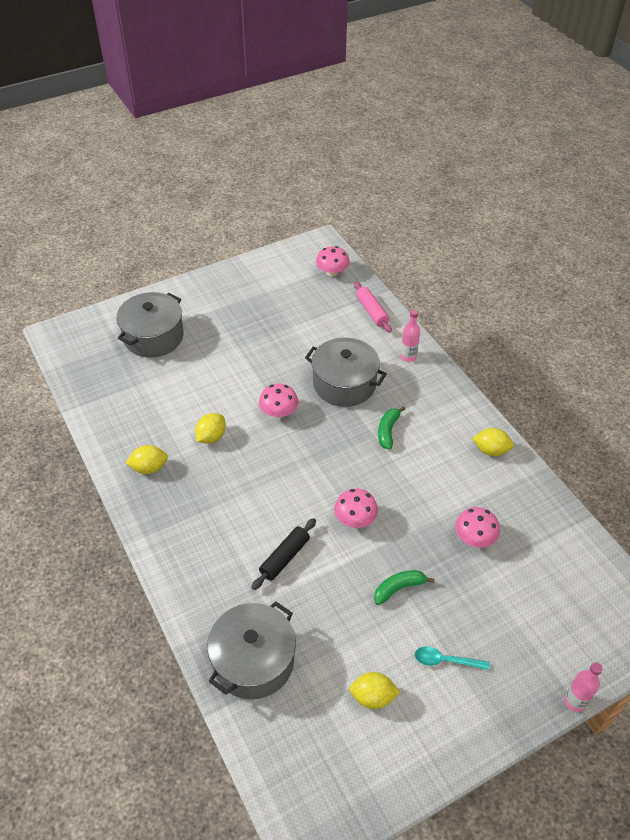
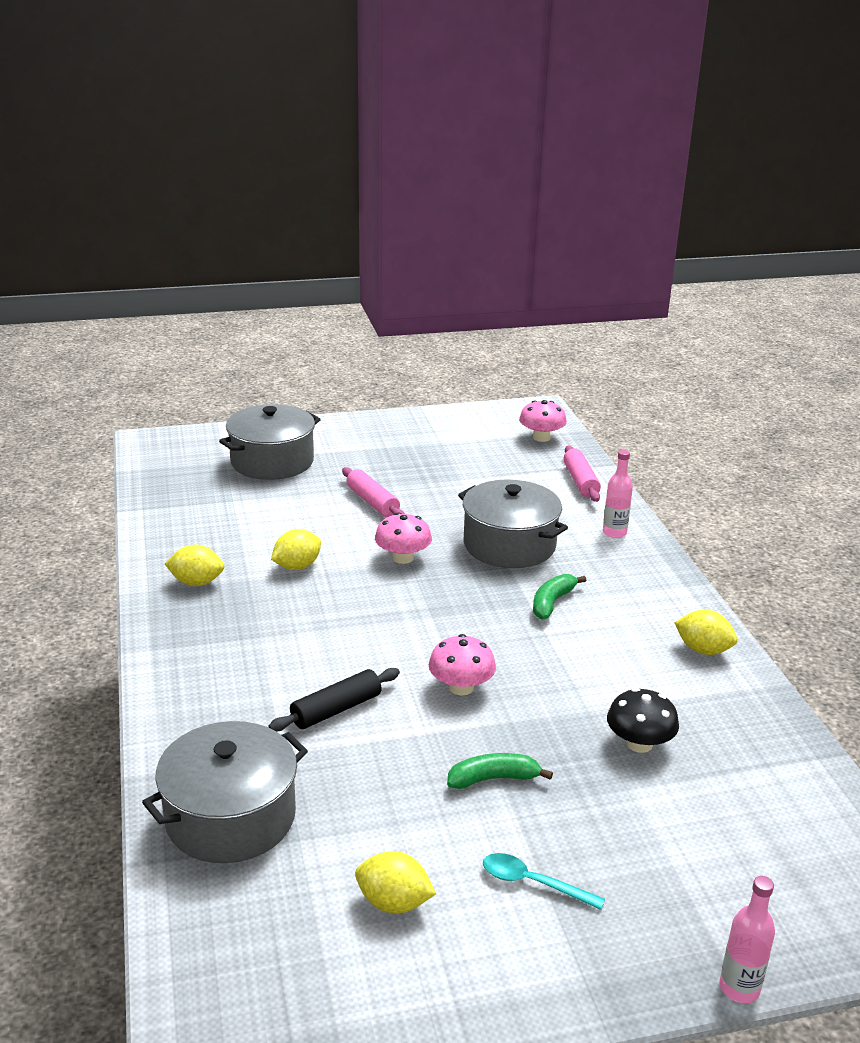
camera: 15 degrees right, 20 degrees down
(239, 363) = (372, 502): none -> pink rolling pin
(474, 538) = (639, 743): pink mushroom -> black mushroom

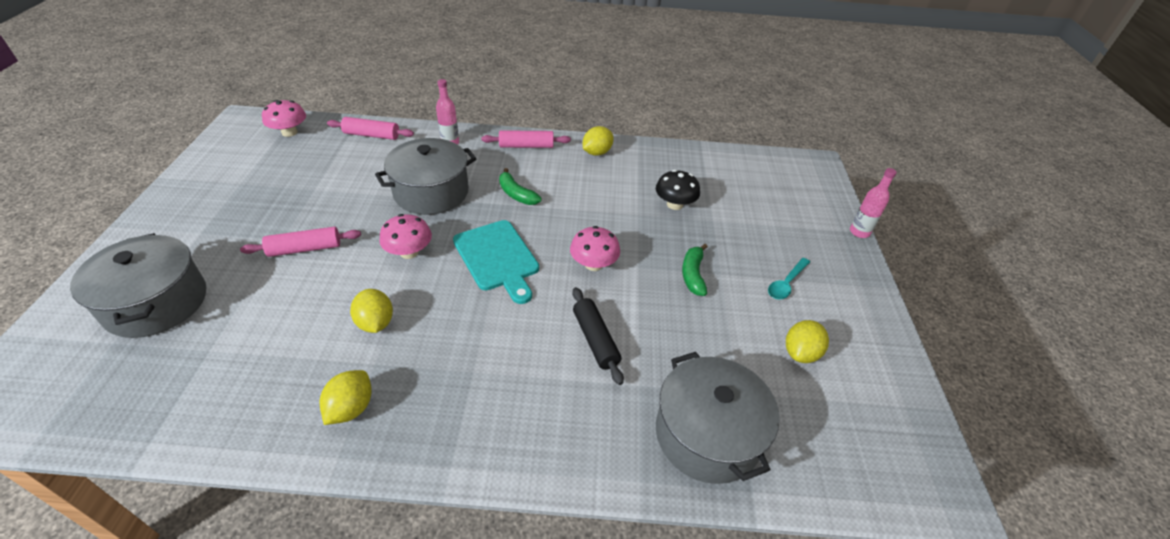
camera: 75 degrees left, 15 degrees up
(428, 614) = (497, 258): none -> turquoise cutting board
(661, 588) = (526, 146): none -> pink rolling pin

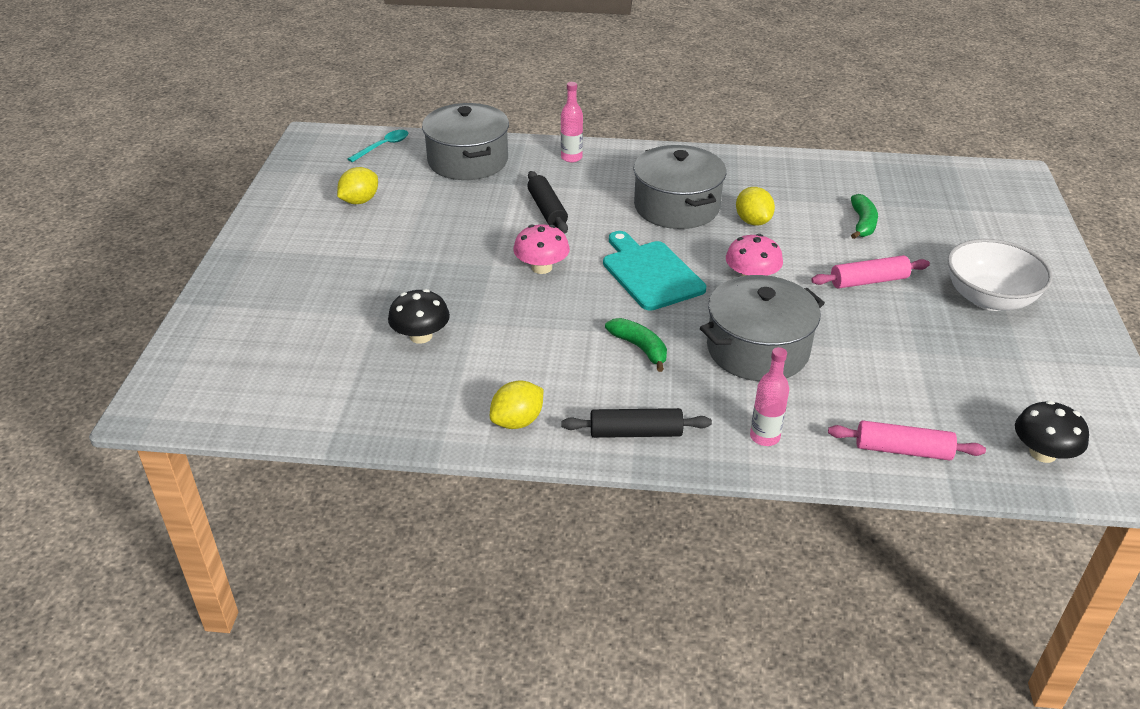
camera: 175 degrees left, 5 degrees down
(156, 303) = (968, 235): grey pot -> grey pot (676, 207)
(213, 231) = (989, 299): none -> white bowl
(289, 132) = (1042, 453): pink mushroom -> black mushroom
(351, 408) = (742, 174): yellow lemon -> none
(526, 146) = (635, 432): pink rolling pin -> black rolling pin
(693, 274) = (432, 258): green banana -> green banana (862, 223)
(786, 283) = (332, 250): turquoise spoon -> turquoise spoon (383, 146)
(859, 232) = (193, 303): pink bottle -> pink bottle (571, 158)

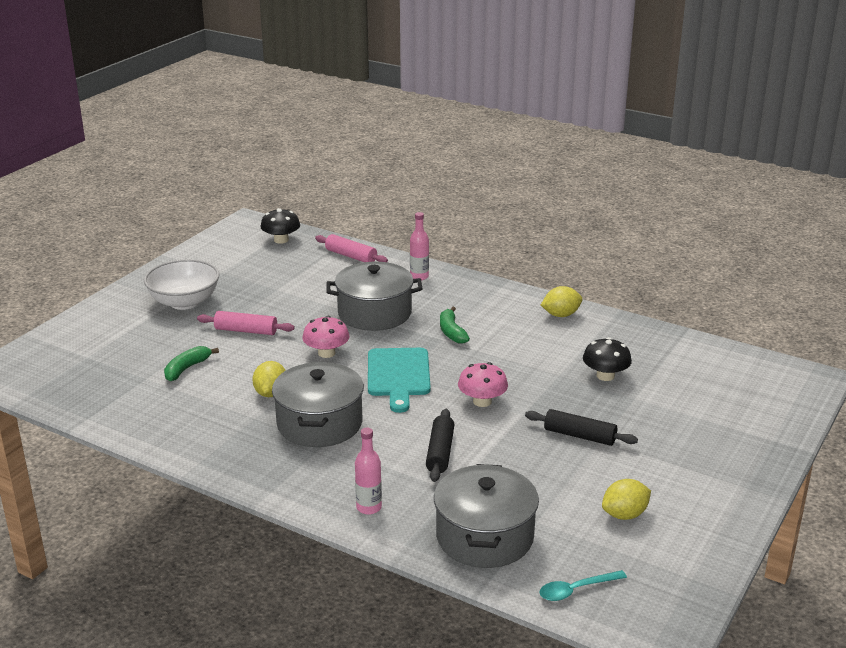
camera: 155 degrees left, 10 degrees down
(635, 432) = (492, 294): black rolling pin -> black rolling pin (579, 436)

